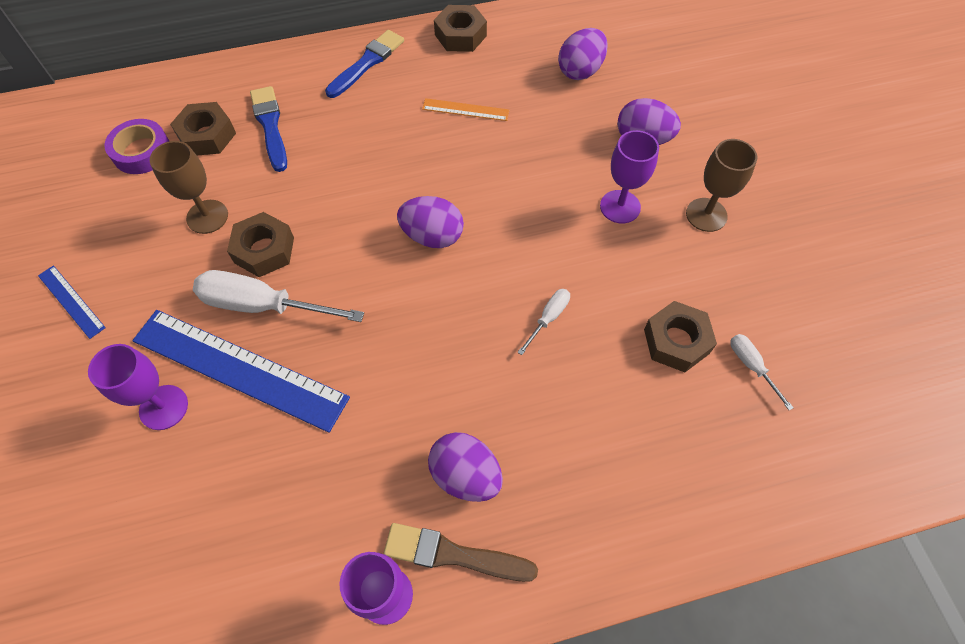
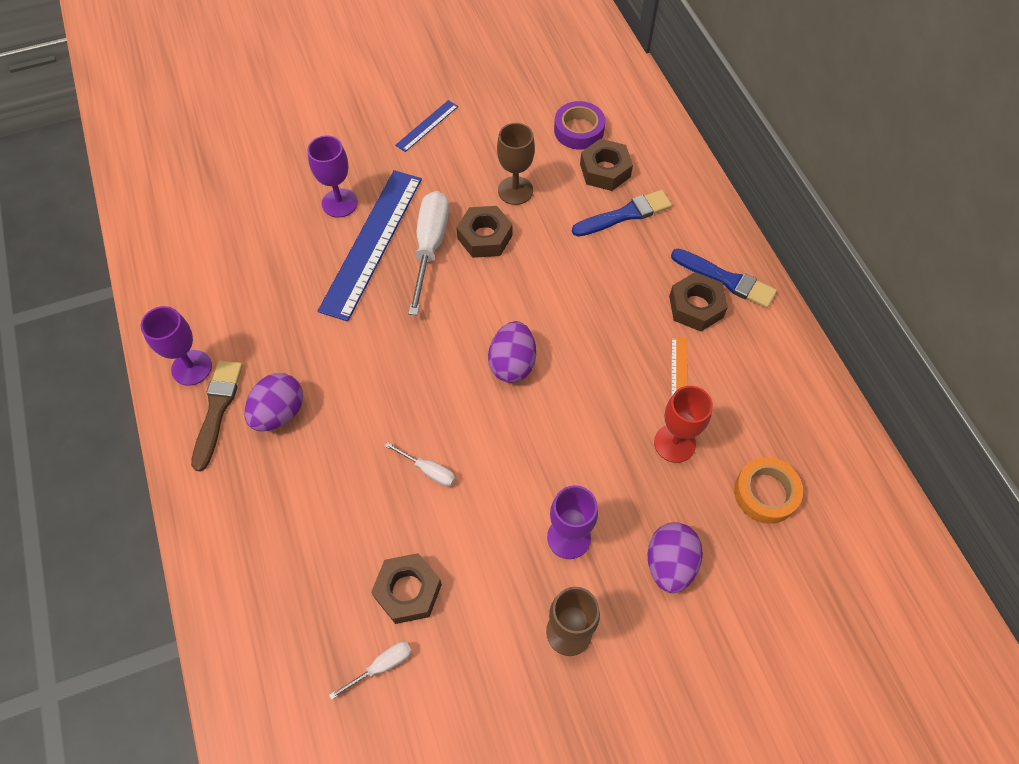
camera: 85 degrees right, 0 degrees up
(460, 35) = (791, 362): brown nut -> brown nut (696, 306)
(531, 121) = (674, 443): none -> red goblet
(580, 71) = (765, 493): purple egg -> orange tape

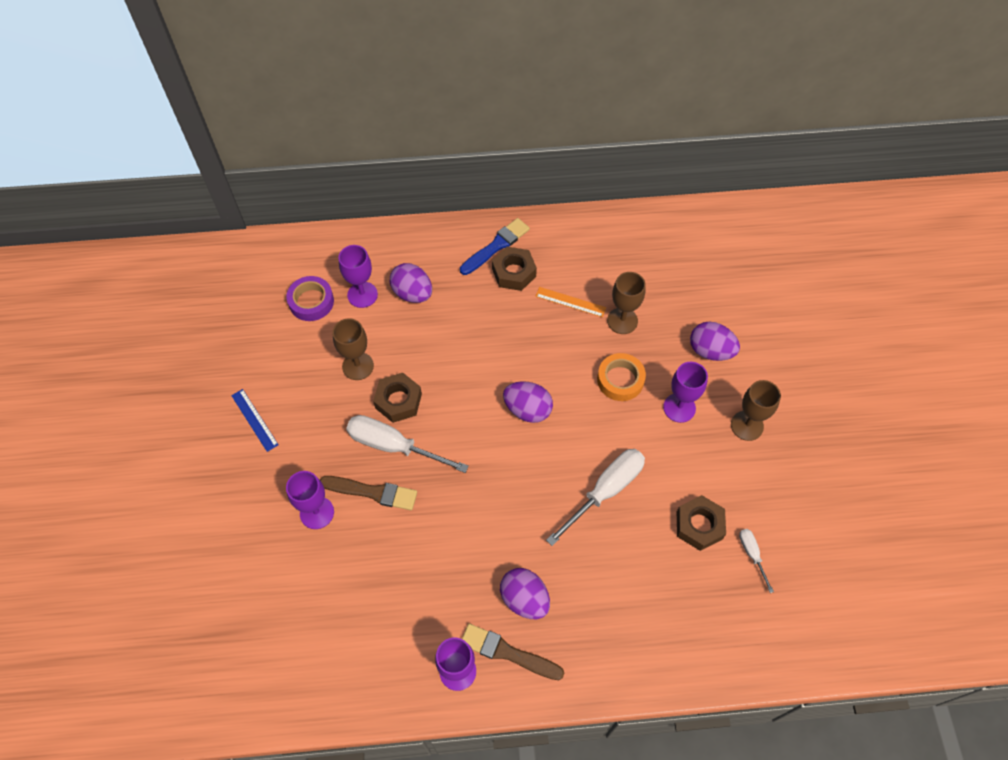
camera: 75 degrees left, 0 degrees up
(372, 243) = (372, 492): blue ruler -> brown brush
(428, 470) = (605, 491): white screwdriver -> white screwdriver, size x2.04
(605, 170) = (362, 295): brown nut -> purple goblet
(625, 214) = (412, 293): blue brush -> purple egg
(674, 443) = (622, 321): red goblet -> brown goblet
(765, 493) = (671, 279): orange tape -> orange tape (620, 380)

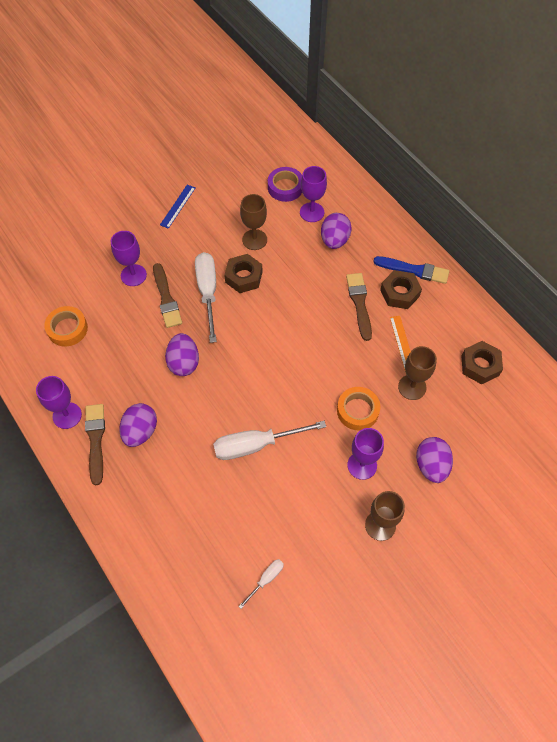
camera: 60 degrees right, 0 degrees up
(341, 620) = (67, 329): none -> orange tape
(503, 313) = (359, 303): none -> brown brush
(527, 409) = (289, 360): purple egg -> purple egg (184, 363)
(605, 491) = (256, 445): white screwdriver -> white screwdriver turned 150 degrees clockwise
(699, 525) = (267, 527): brown nut -> brown nut (480, 365)

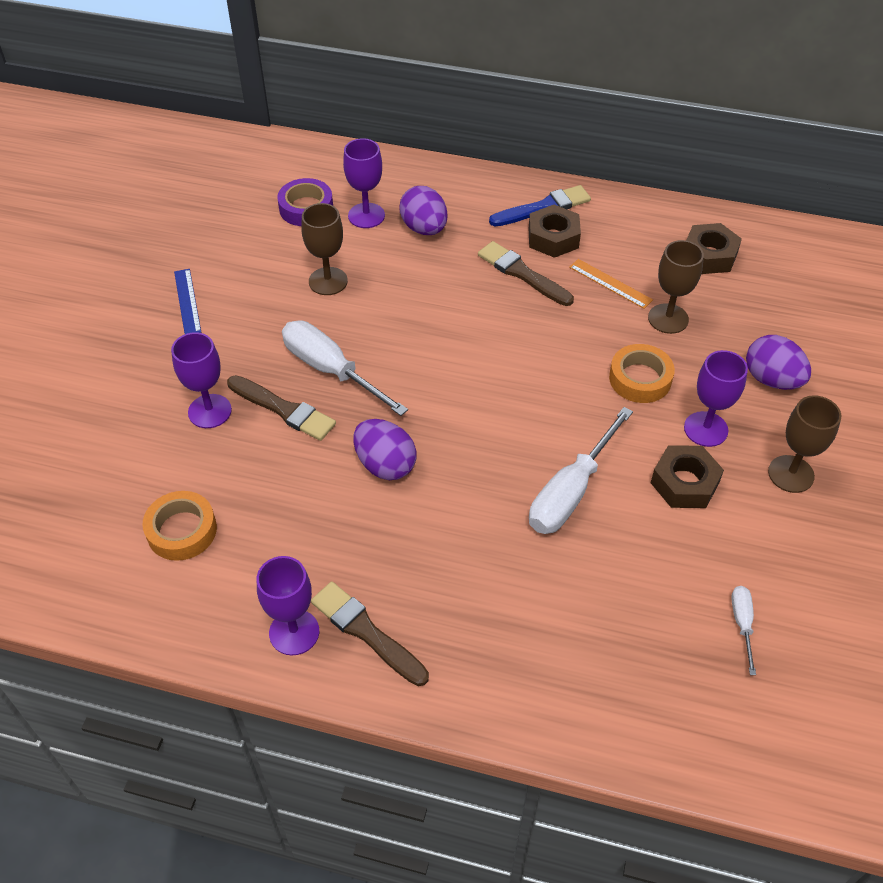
camera: 40 degrees left, 10 degrees down
(140, 431) = (415, 579): purple egg -> none
(244, 277) = (358, 327): brown nut -> brown nut (684, 483)

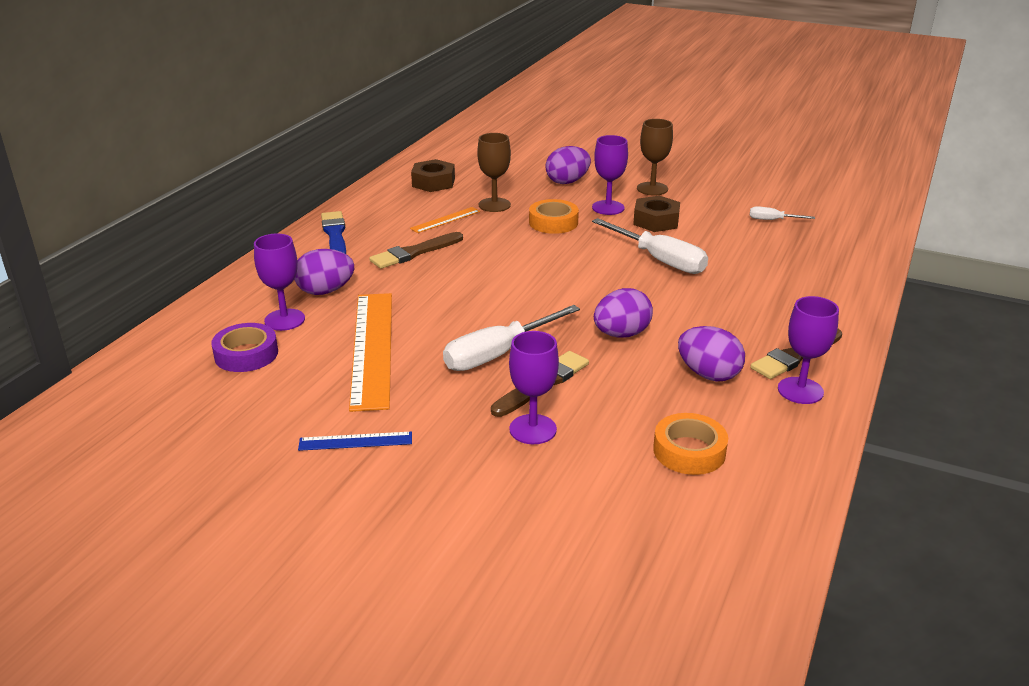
camera: 80 degrees left, 20 degrees down
(316, 545) = (708, 374): none -> purple egg
(328, 281) = (371, 348): brown goblet -> orange ruler
(553, 238) = (377, 235): brown nut -> none

